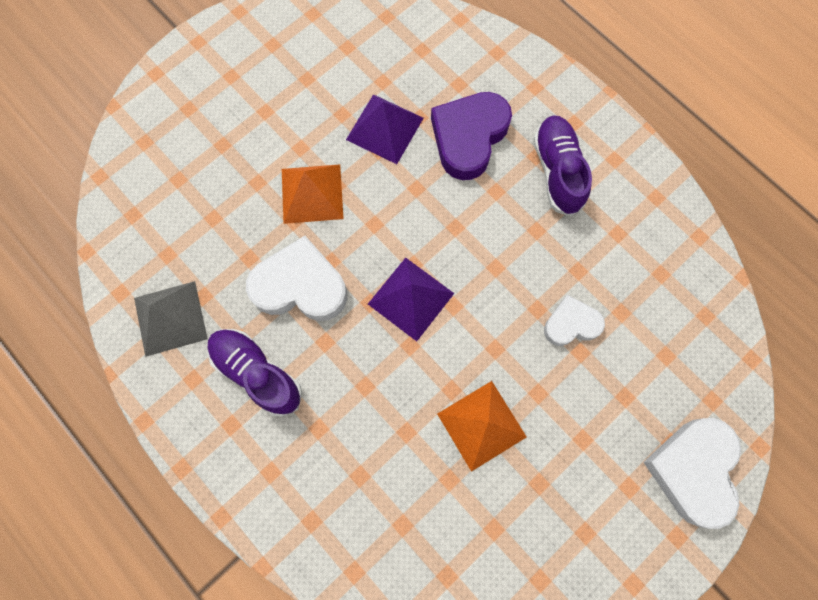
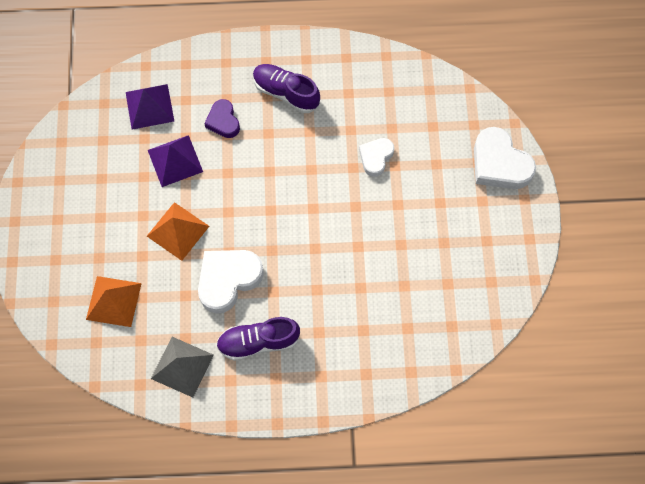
camera: 50 degrees left, 5 degrees down
(411, 298) = (289, 226): purple pyramid -> purple pyramid (149, 106)
(469, 137) = (223, 121): purple heart -> purple heart, size x0.59
(481, 425) = (390, 246): orange pyramid -> orange pyramid (114, 301)

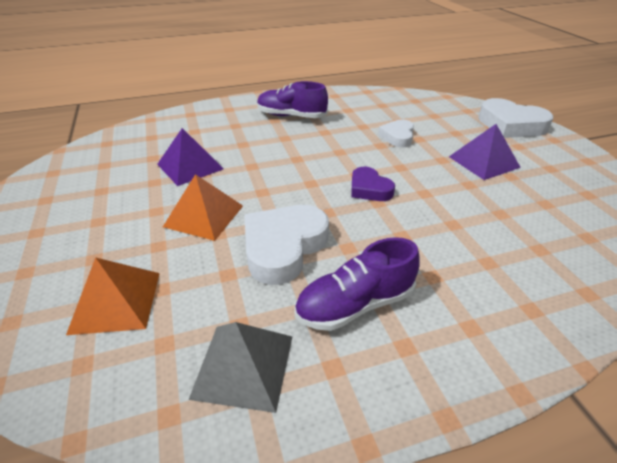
camera: 15 degrees left, 30 degrees down
(149, 106) = (157, 139): purple pyramid -> purple pyramid (483, 162)
(223, 121) = (236, 137): purple heart -> purple heart (369, 189)

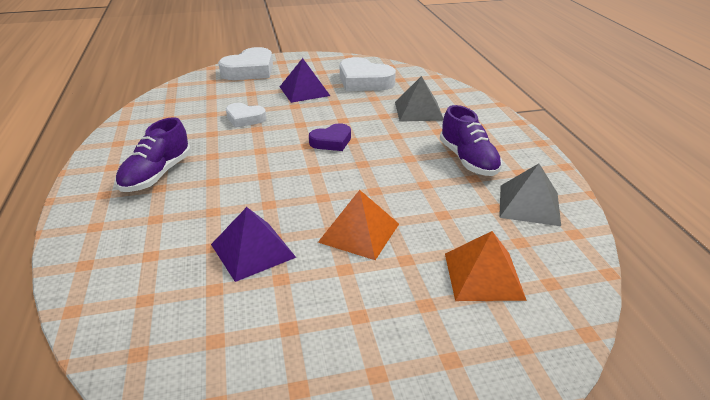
camera: 85 degrees left, 5 degrees down
(283, 247) = (409, 186): white heart -> white heart (364, 81)
(487, 256) = (418, 111): none -> grey pyramid

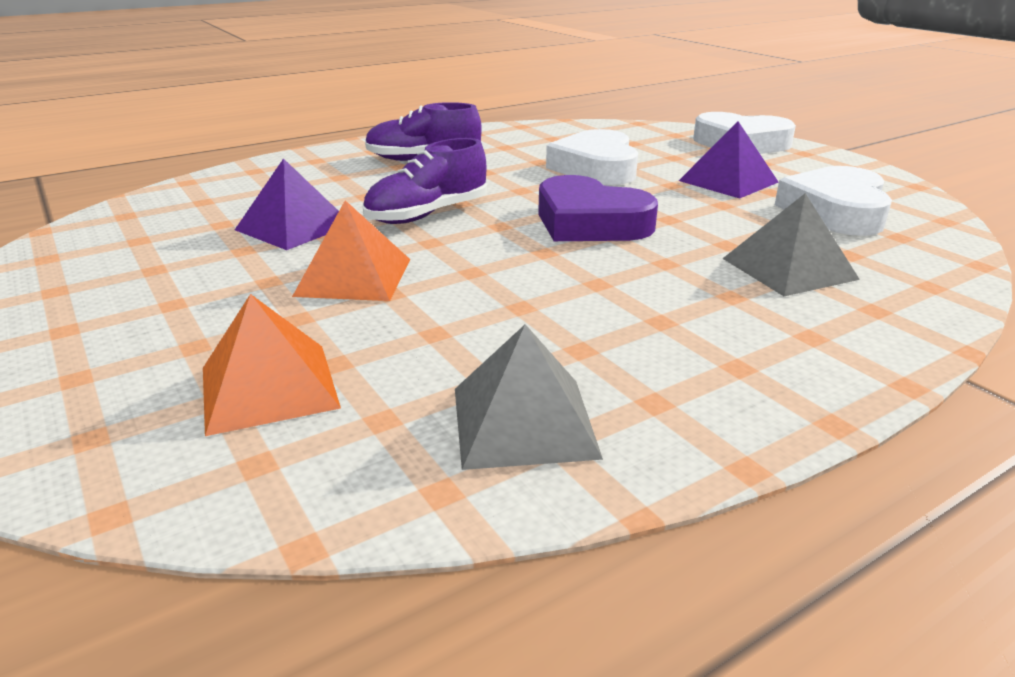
camera: 70 degrees right, 5 degrees down
(245, 118) = (596, 167): white heart -> white heart, size x1.70
(331, 141) = (589, 222): purple heart -> purple heart, size x1.70
(468, 160) = (644, 337): purple shoe -> purple shoe (427, 214)

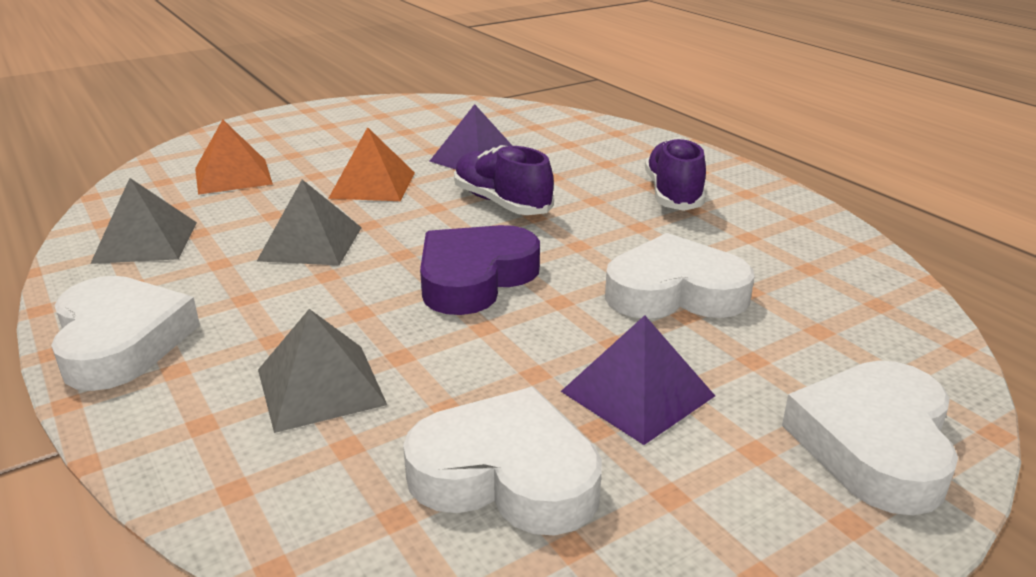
camera: 90 degrees right, 0 degrees up
(523, 298) = (311, 243): none -> grey pyramid
(785, 379) = (121, 341): none -> white heart

